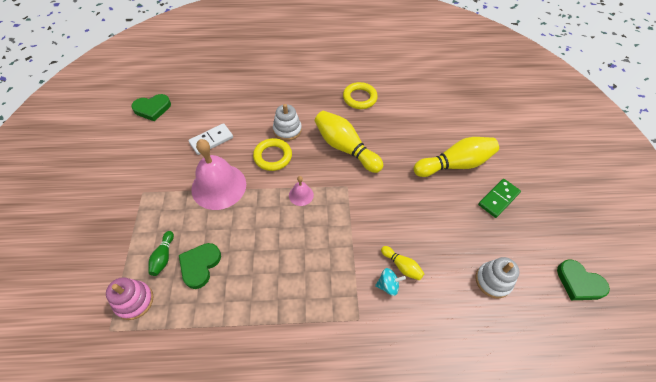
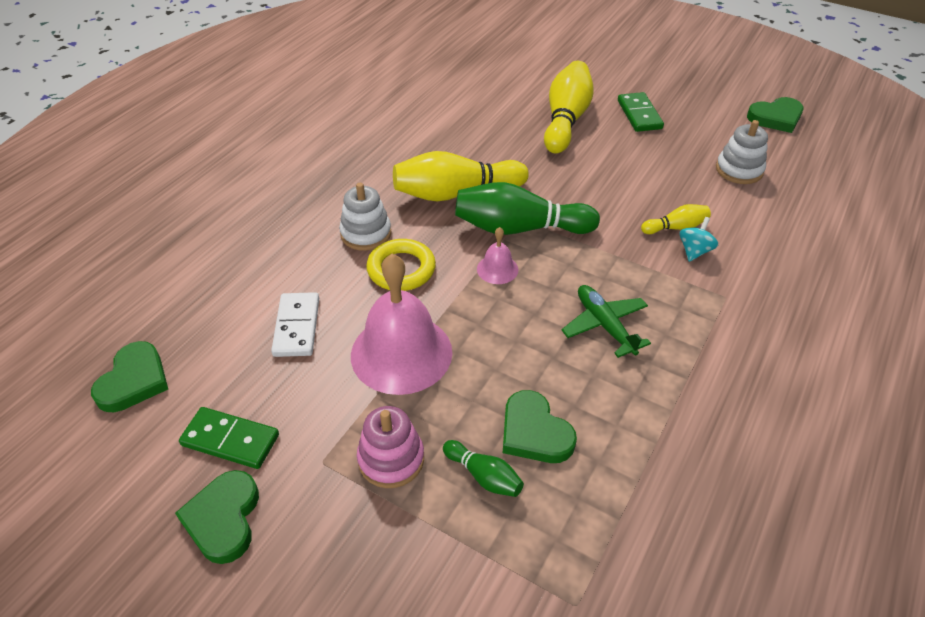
camera: 55 degrees left, 10 degrees down
(101, 177) = (223, 519): none -> green heart
(134, 301) = (542, 547): pink stacking toy -> pink stacking toy (391, 459)
(138, 156) = (230, 440): none -> green domino
(292, 264) = (604, 325): none -> green plane
(340, 189) = (519, 228): none -> green bowling pin
(359, 98) = (382, 142): yellow ring -> none

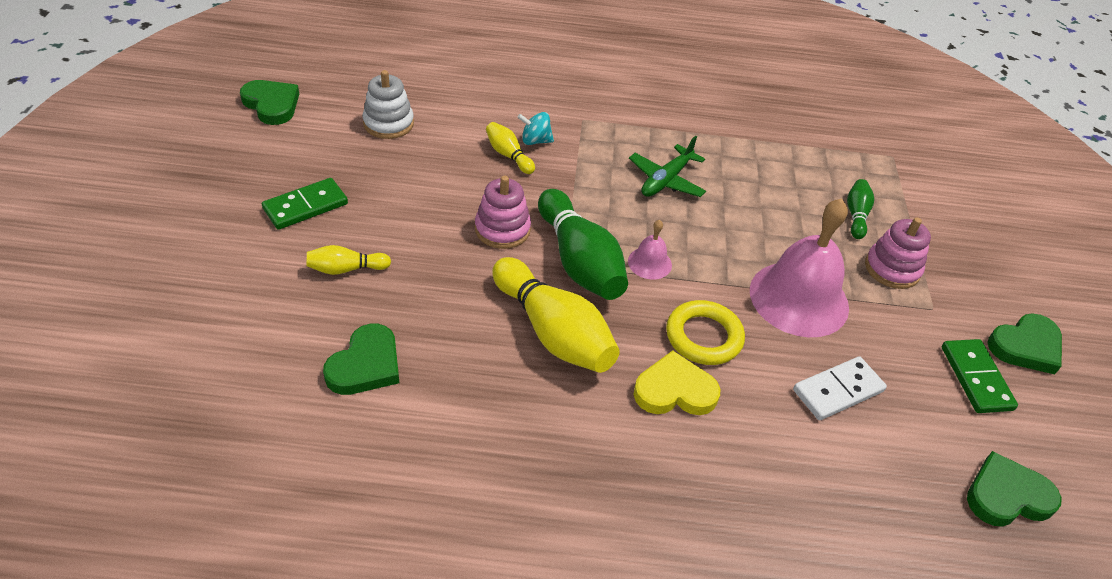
camera: 120 degrees left, 0 degrees up
(366, 233) = (674, 390): white stacking toy -> yellow heart
(534, 432) = (799, 198): green heart -> green heart (366, 365)
(566, 120) = (346, 269): yellow bowling pin -> yellow bowling pin, size x0.49
(576, 198) = (502, 229): none -> pink stacking toy

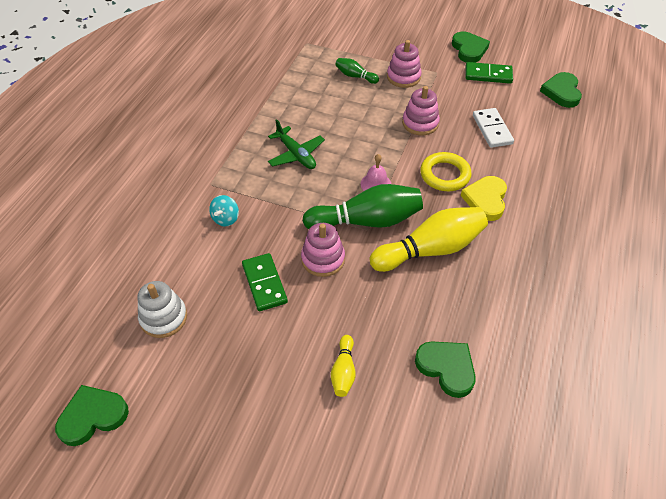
camera: 70 degrees left, 5 degrees up
(305, 206) = (258, 396): green domino -> green domino (264, 283)
(508, 155) = (237, 239): yellow bowling pin -> none
(799, 298) = (420, 123): pink bell -> pink stacking toy

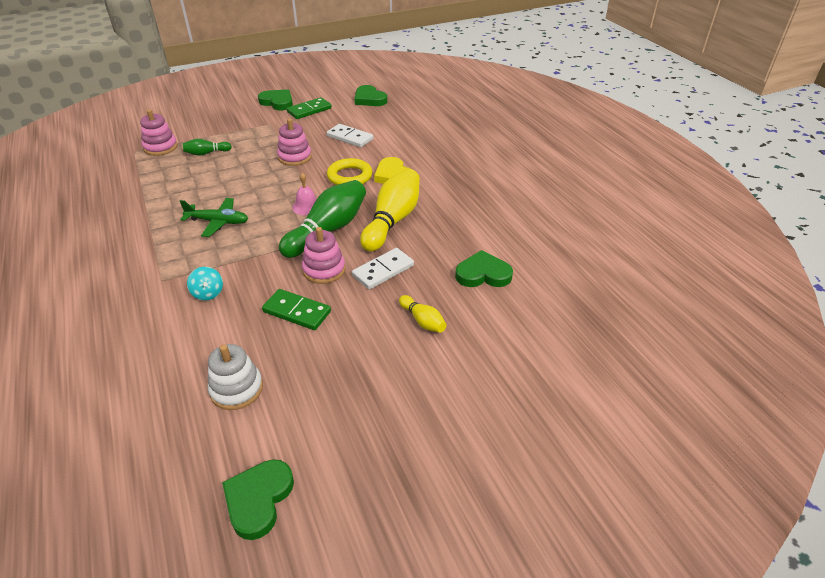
camera: 45 degrees left, 10 degrees down
(366, 296) = (383, 271): none -> white domino
(403, 77) = (247, 137): pink stacking toy -> pink stacking toy (160, 147)

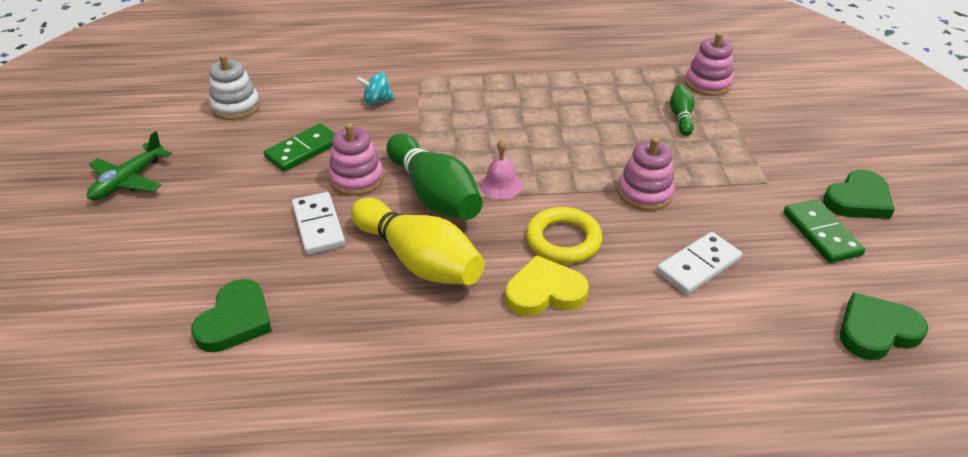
camera: 110 degrees right, 0 degrees up
(218, 222) = (503, 115): green plane -> green plane (128, 181)
(258, 499) = (121, 107): green heart -> none
(422, 321) = (207, 237): yellow bowling pin -> none

